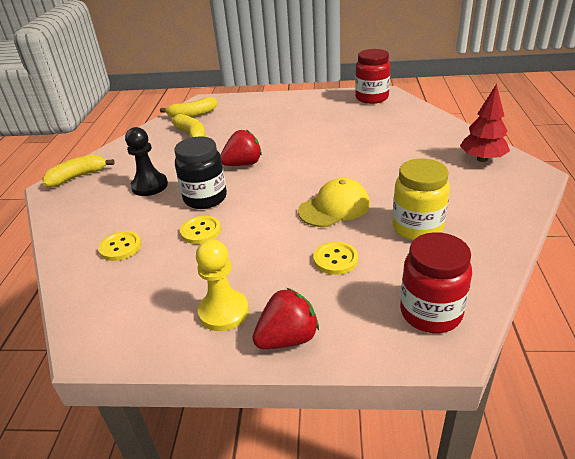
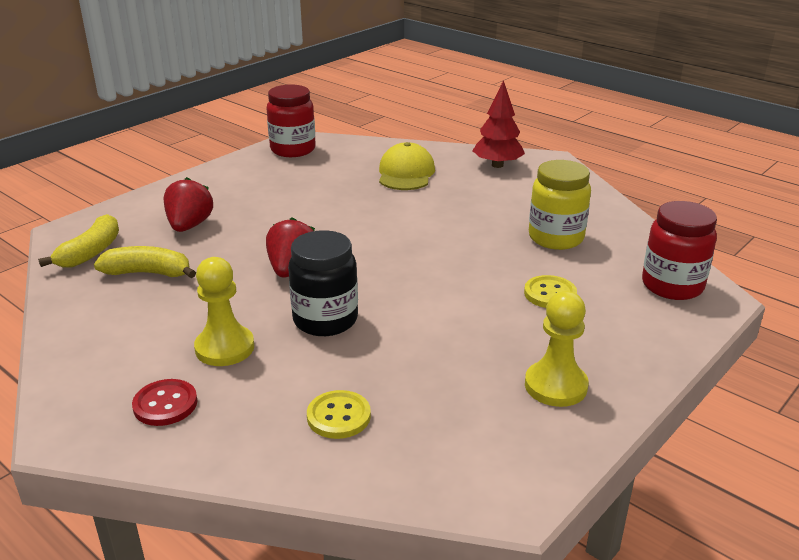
camera: 55 degrees left, 5 degrees down
(78, 177) = (82, 399): yellow banana -> none
(90, 196) = (165, 404): none -> red button
(149, 186) = (225, 348): black pawn -> yellow pawn
(200, 231) = (391, 348): yellow button -> none
(287, 338) = (634, 365): red strawberry -> red strawberry (189, 226)
(334, 207) = (466, 258): yellow cap -> yellow cap (406, 173)

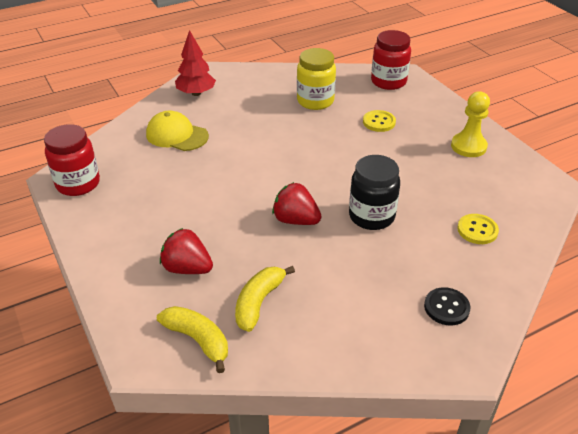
camera: 70 degrees left, 10 degrees up
(165, 404) = (446, 307): red button -> black button
(225, 348) = (388, 270): yellow pawn -> none

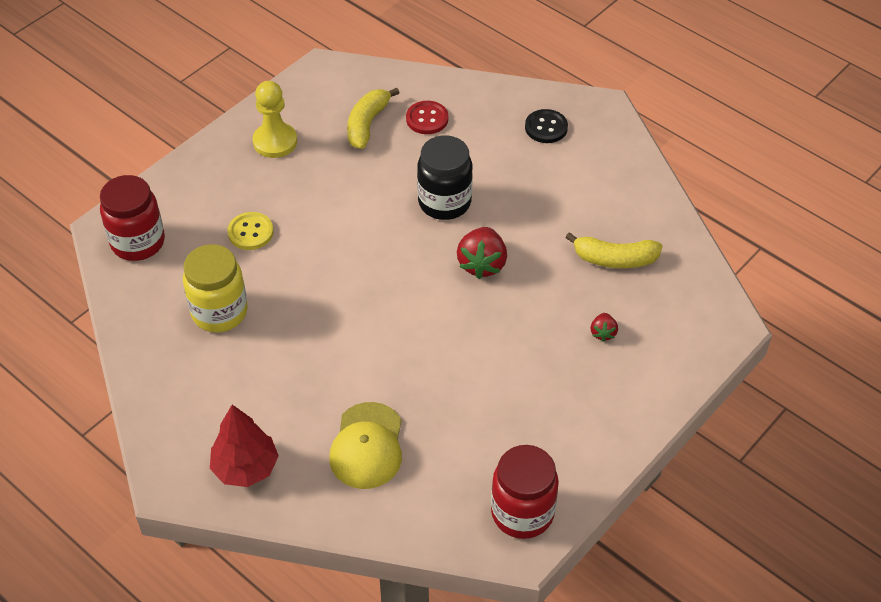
camera: 110 degrees left, 10 degrees up
(187, 268) = (603, 333): red strawberry -> red strawberry, size x0.53
(198, 340) = (684, 289): yellow banana -> yellow banana (367, 124)
(477, 230) = (427, 119): yellow button -> red button

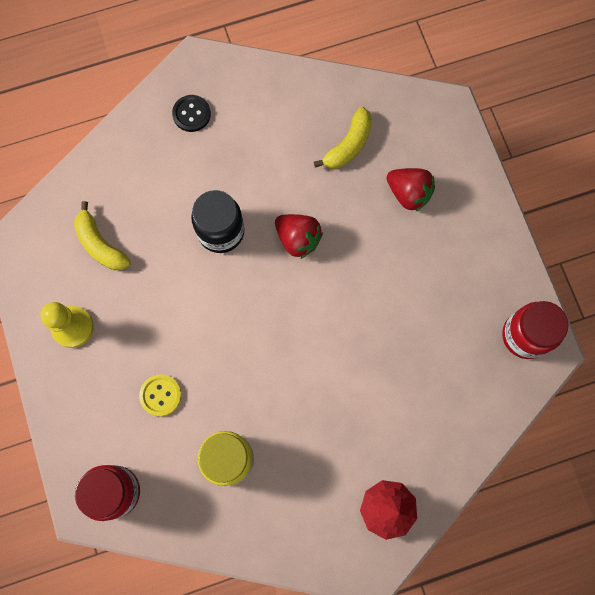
camera: 60 degrees left, 25 degrees up
(367, 446) = (415, 411): yellow cap -> none
(427, 119) = (125, 196): red button -> none
(603, 333) = (408, 194): red strawberry -> red strawberry, size x1.90

